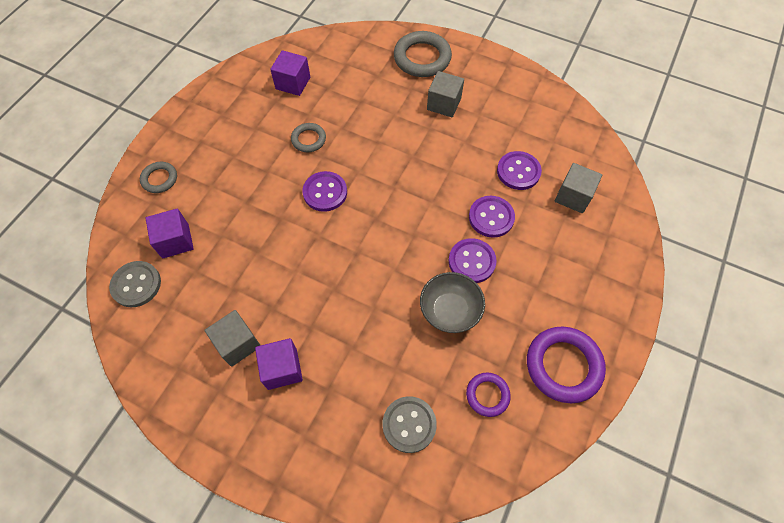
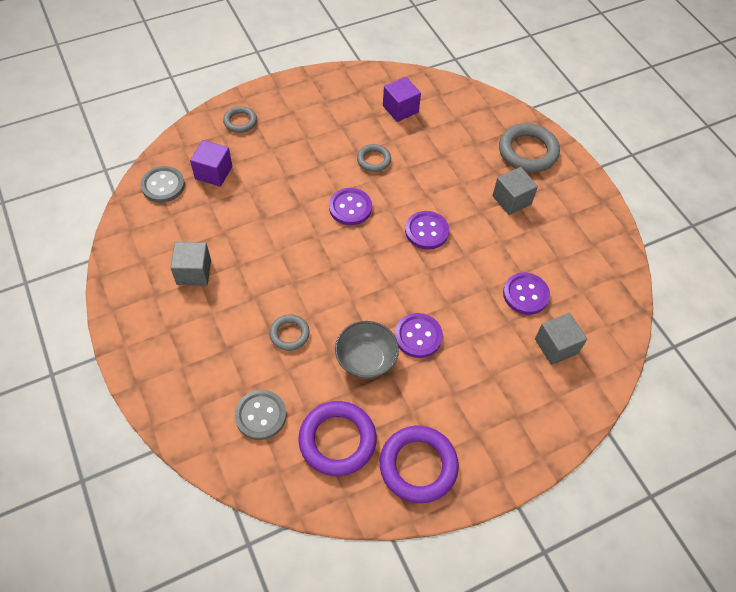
camera: 35 degrees right, 5 degrees down
(282, 369) = (208, 311): purple cube -> none
(370, 336) = (289, 334): none -> grey ring
(487, 395) = (337, 440): purple ring -> purple ring, size x1.80
(491, 217) = (466, 314): purple button -> purple button (426, 231)

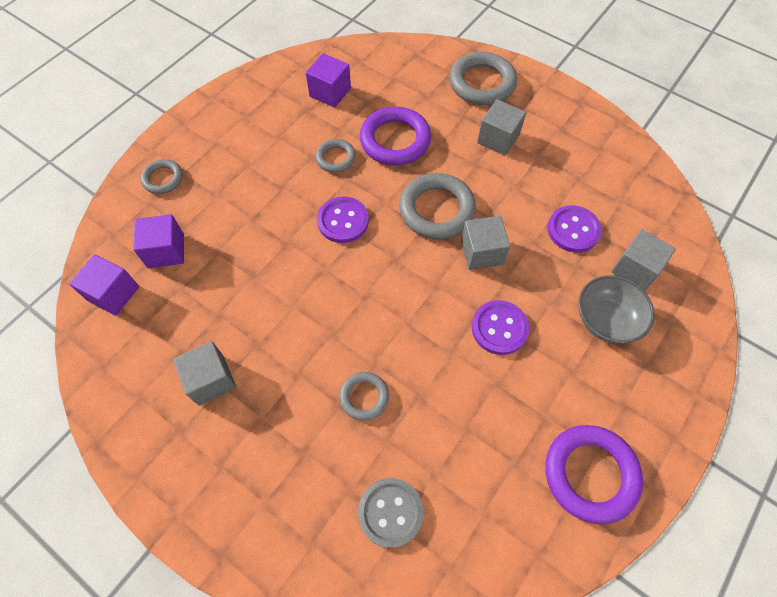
camera: 25 degrees left, 5 degrees up
(163, 185) = (113, 293): grey button -> purple cube
(337, 440) = (491, 493): purple ring -> purple ring (395, 140)
(366, 359) = (463, 383): grey bowl -> grey bowl (606, 320)
(426, 231) = (437, 210): purple button -> grey ring
(441, 277) = (481, 252): none -> grey cube

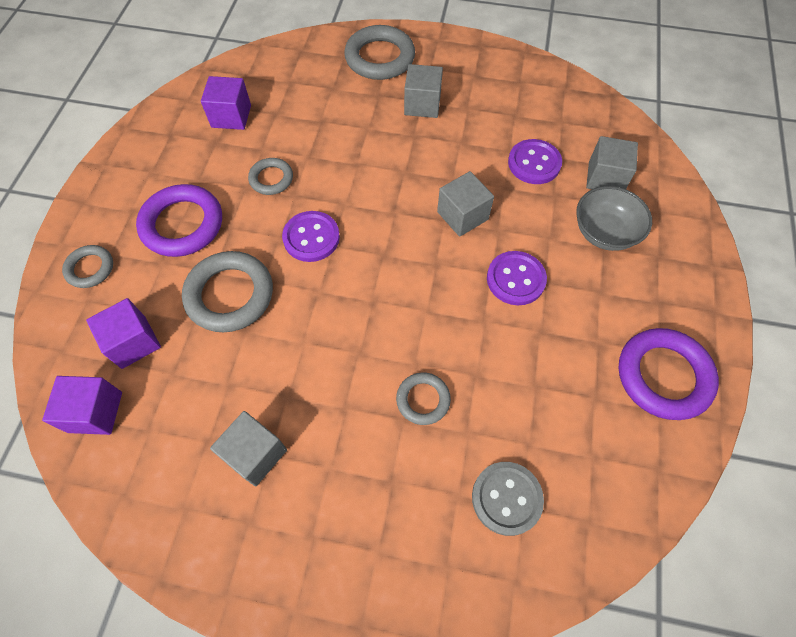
camera: 25 degrees left, 0 degrees up
(395, 140) = (323, 140): purple ring -> purple ring (182, 224)
(437, 210) = (399, 192): grey ring -> grey ring (230, 295)

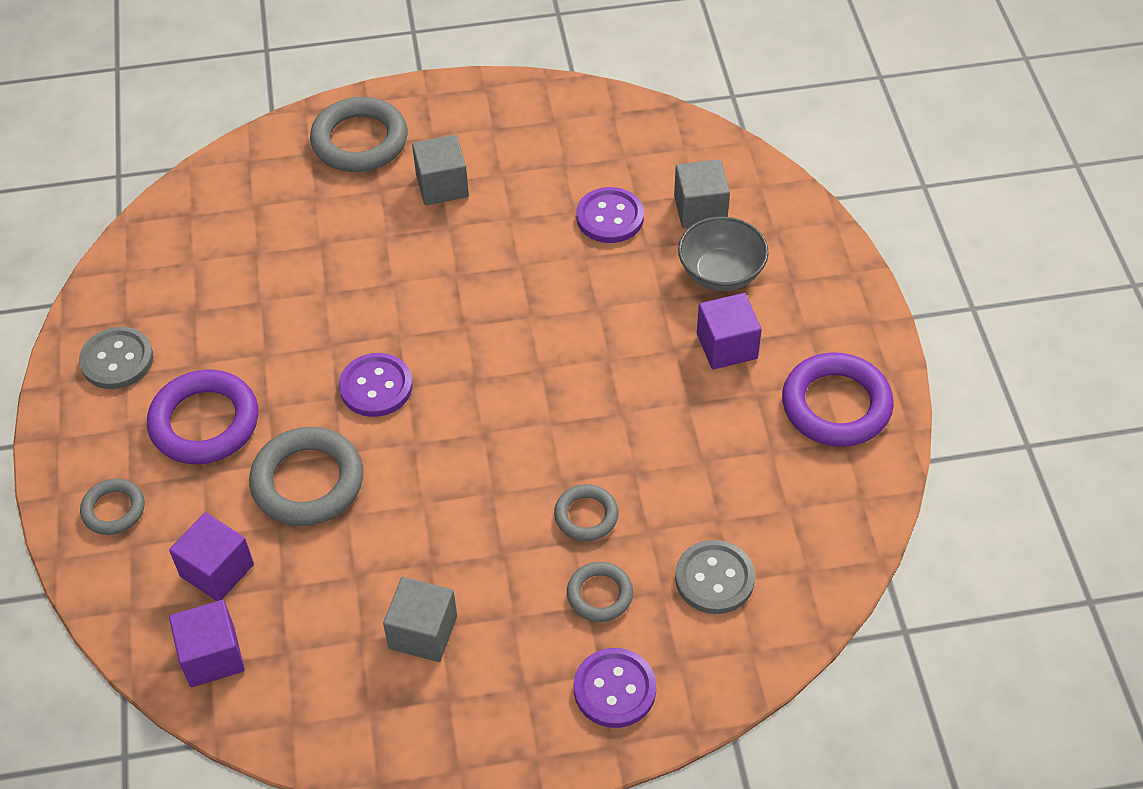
camera: 20 degrees left, 10 degrees down
(149, 160) = (117, 360): none -> grey button
(231, 116) = (198, 273): purple cube -> purple cube (727, 346)
(271, 179) = (291, 334): grey ring -> grey ring (599, 594)
(462, 215) = (548, 305): grey cube -> none
(515, 279) = (639, 356): purple button -> purple button (614, 689)

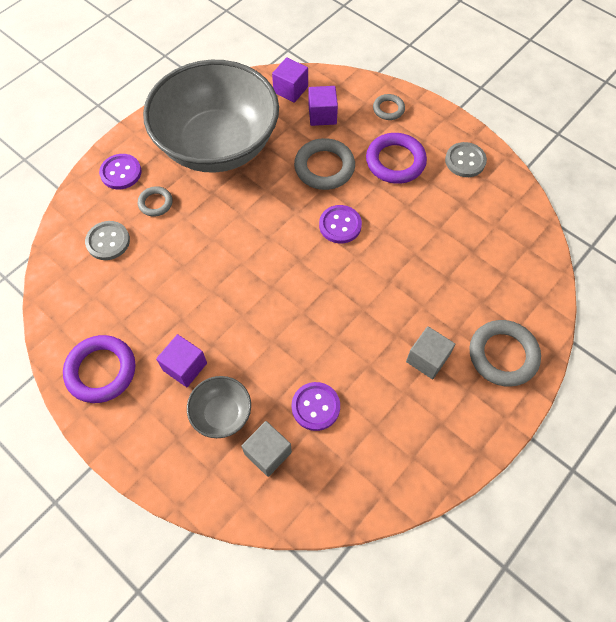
camera: 140 degrees right, 10 degrees up
(423, 632) = (218, 145): grey cube -> grey bowl
(586, 516) = (188, 231): grey ring -> none

